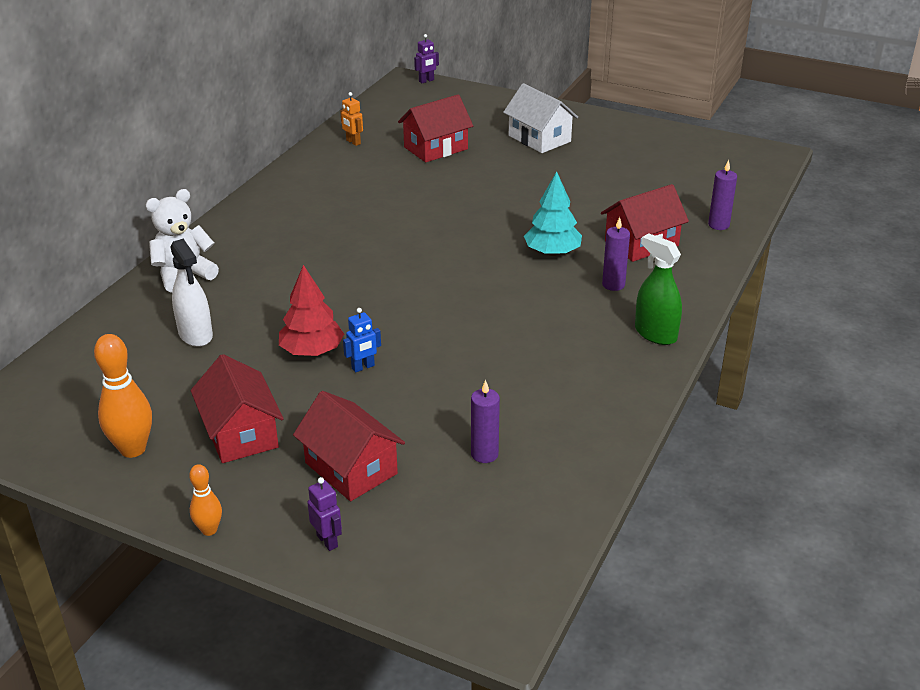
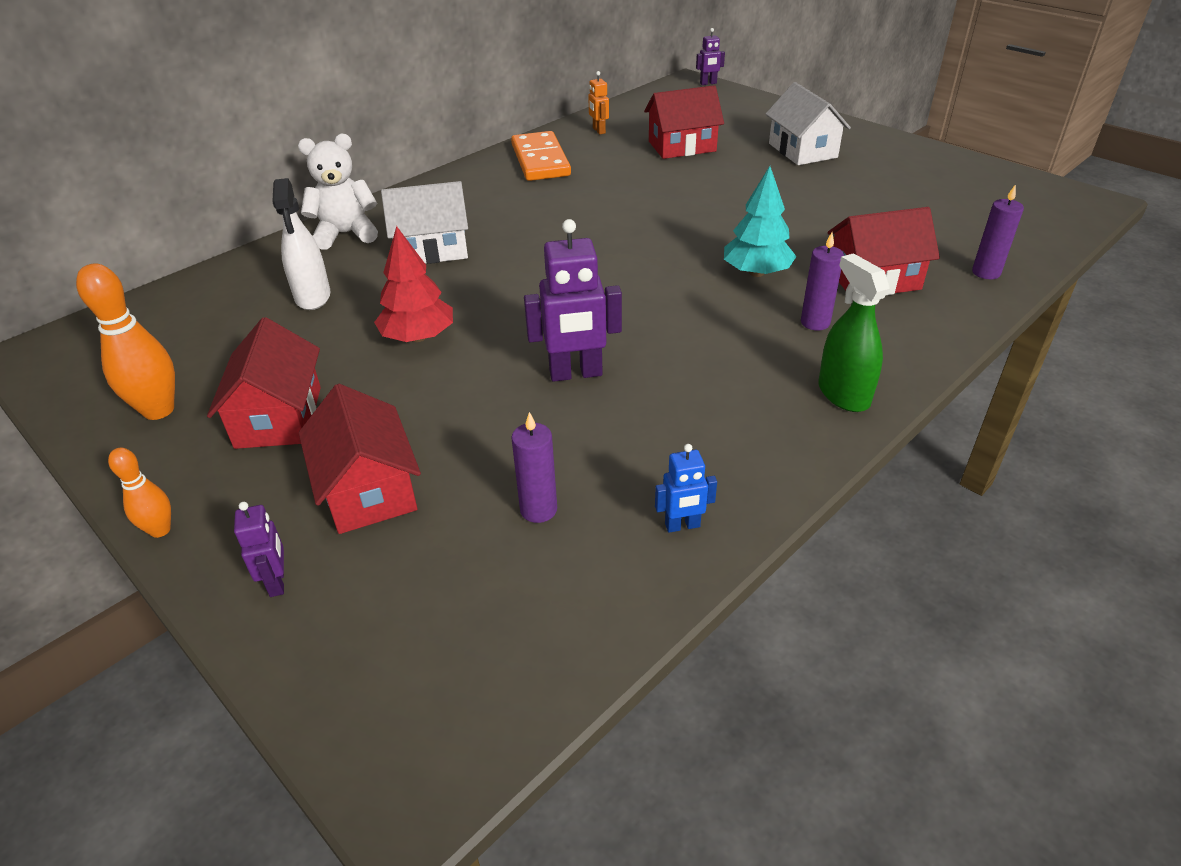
camera: 20 degrees right, 5 degrees up
(272, 276) = (432, 249): none -> white house
(317, 179) = (540, 160): none -> orange domino
(363, 367) = (461, 366): blue robot -> blue robot (682, 526)
(456, 356) = (576, 374): none -> purple robot

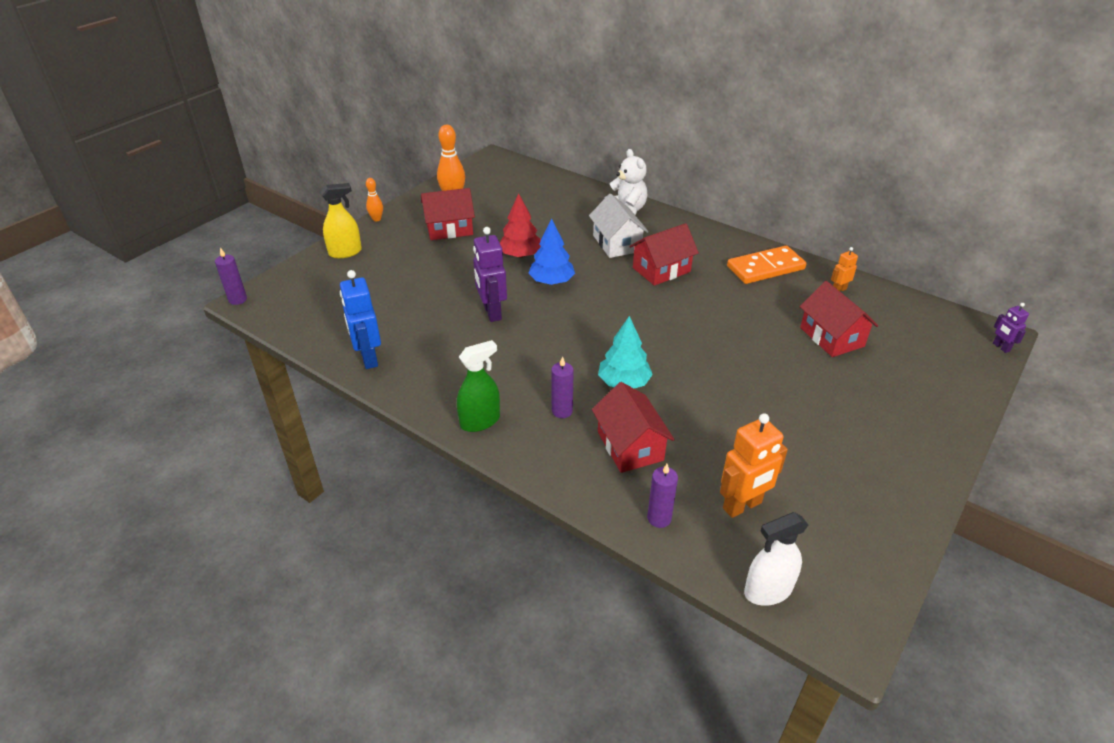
camera: 80 degrees right, 0 degrees up
(277, 582) = (345, 252): purple robot -> yellow spray bottle
(313, 297) = (554, 215): white spray bottle -> white spray bottle (768, 591)
(368, 489) = (398, 263): red house -> red house (661, 270)
(509, 311) = (551, 281): none -> blue tree
(538, 509) = (382, 312): purple candle -> purple candle (238, 299)
(682, 526) = (368, 358): blue robot -> blue robot, size x1.88
(802, 150) = (864, 412): white house -> none
(951, 225) = (742, 506): none -> orange robot

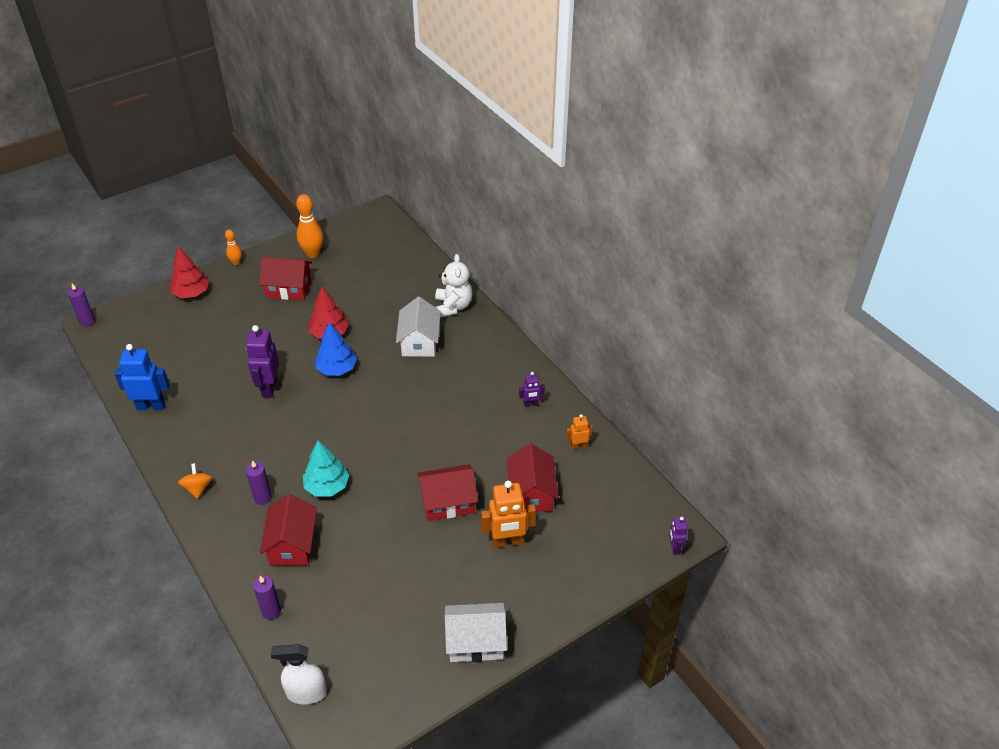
camera: 20 degrees right, 5 degrees up
(345, 252) = (191, 293): yellow spray bottle -> red tree
(368, 358) = (151, 406): blue robot -> blue robot turned 90 degrees clockwise
(480, 421) = (198, 488): green spray bottle -> orange spinning top
(661, 270) = (437, 381): red house -> red house (448, 502)
(742, 506) = (338, 622): orange robot -> orange robot (507, 542)
(765, 268) = (531, 404): orange domino -> purple robot
(900, 481) = (476, 642): none -> white house

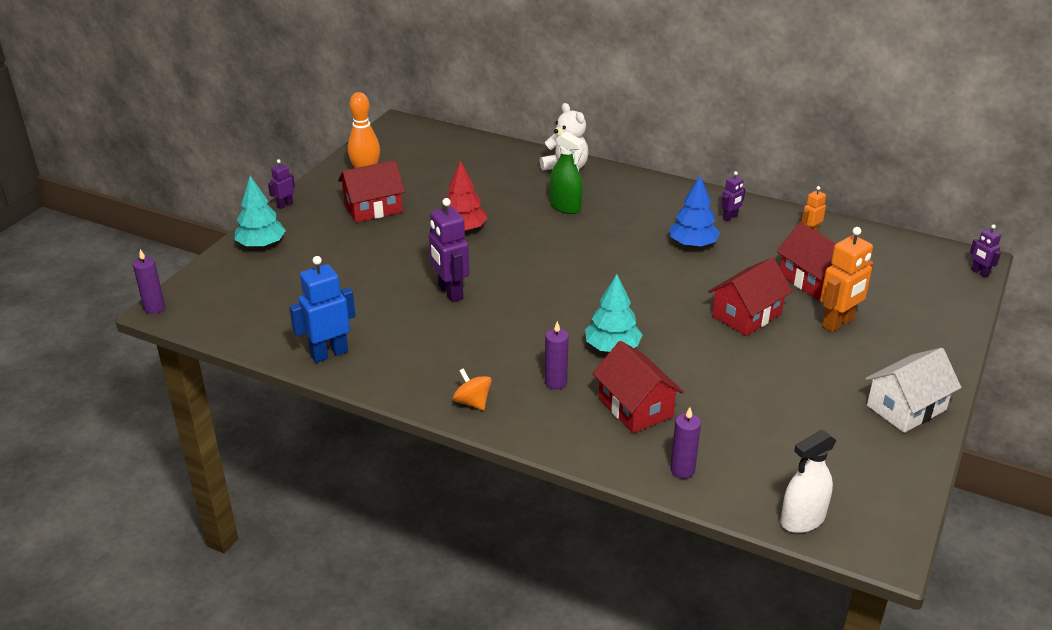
camera: 30 degrees left, 10 degrees down
(191, 293) = (261, 245): red tree -> turquoise tree
(236, 262) = (285, 205): orange bowling pin -> purple robot
(337, 369) = (506, 254): blue tree -> blue tree (693, 244)
(419, 342) = (565, 207): white house -> green spray bottle

